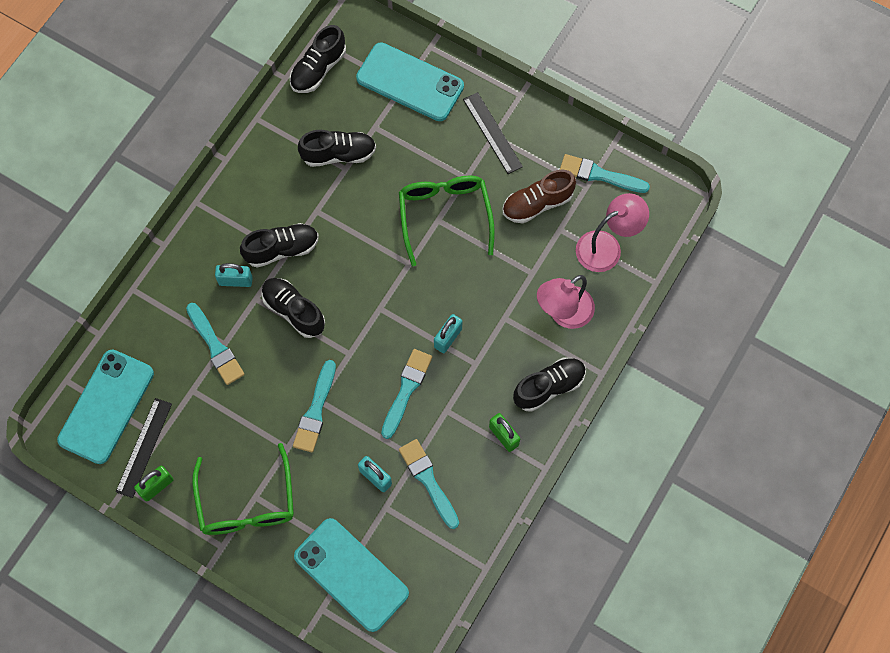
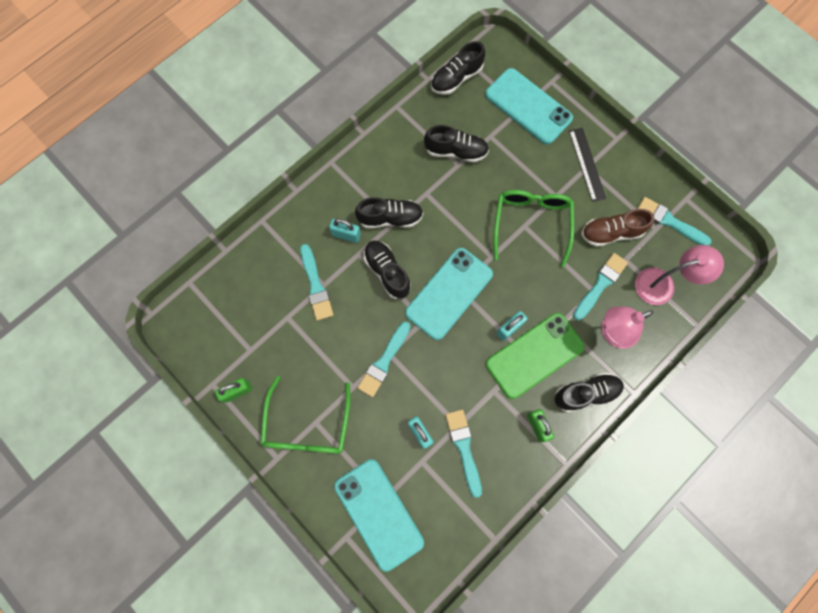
camera: 15 degrees right, 5 degrees up
(106, 406) = (215, 313): turquoise phone -> turquoise phone (449, 293)
(144, 447) = (236, 355): black ruler -> none
(406, 390) = (464, 364): turquoise brush -> turquoise brush (600, 284)
(483, 361) = (534, 355): none -> green phone

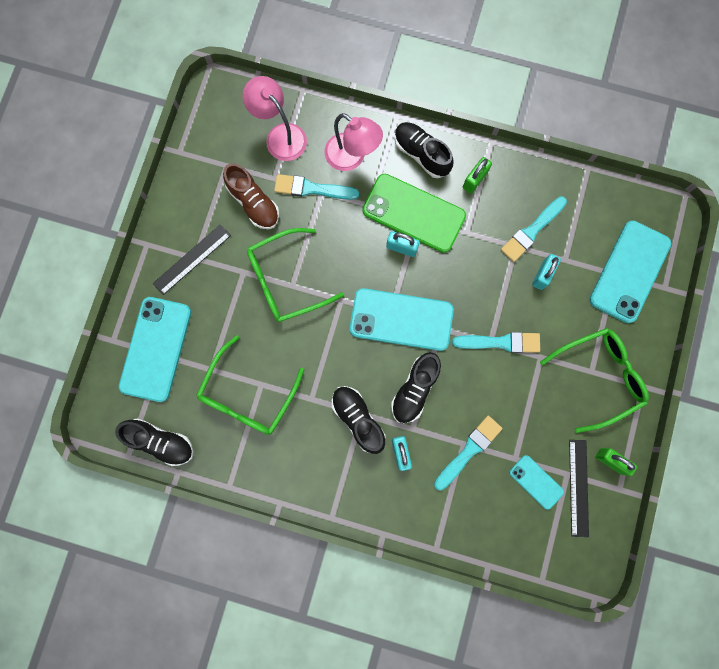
camera: 120 degrees left, 5 degrees up
(234, 352) = (578, 487): none -> black ruler
(260, 322) = (536, 482): none -> turquoise phone
(456, 151) = (248, 395): black shoe -> green glasses
(669, 221) = (212, 156): turquoise brush -> none

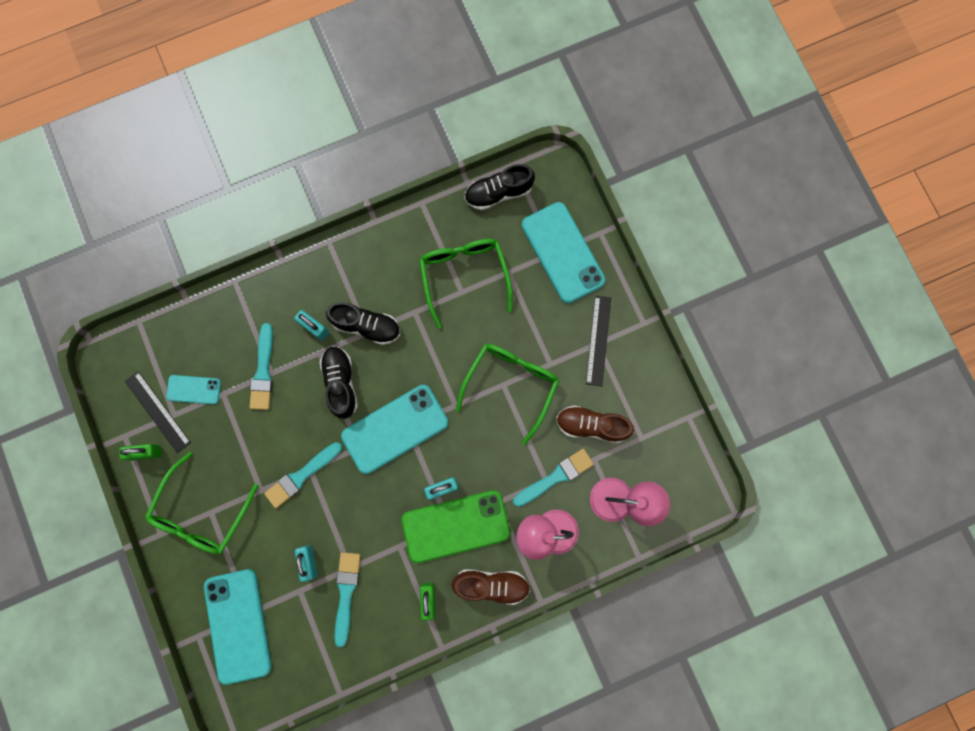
camera: 140 degrees right, 0 degrees up
(421, 154) = (491, 584): black shoe -> brown shoe

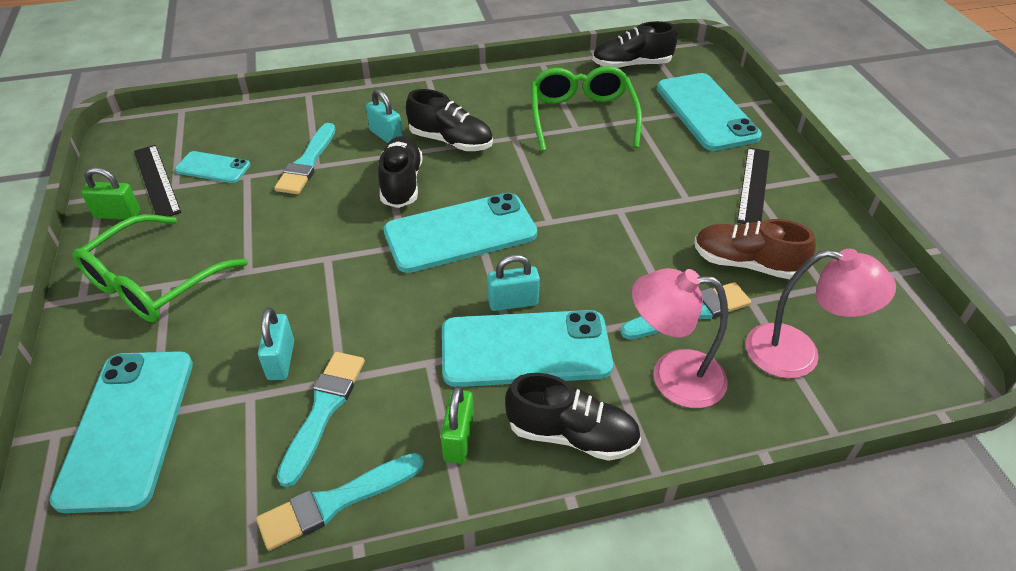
camera: 10 degrees right, 35 degrees down
(301, 476) = (312, 263): turquoise brush -> turquoise brush (336, 502)
(456, 526) = (525, 349): green phone -> turquoise phone
(491, 584) = (572, 435): brown shoe -> black shoe
(511, 385) = (630, 211): green glasses -> none

